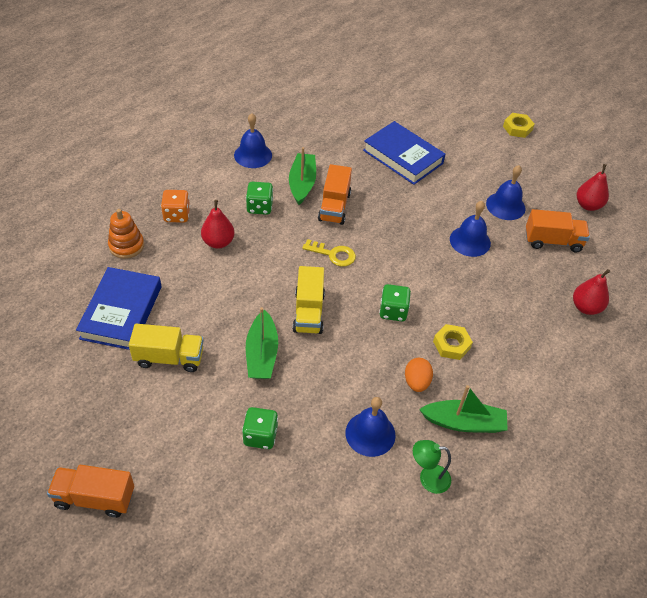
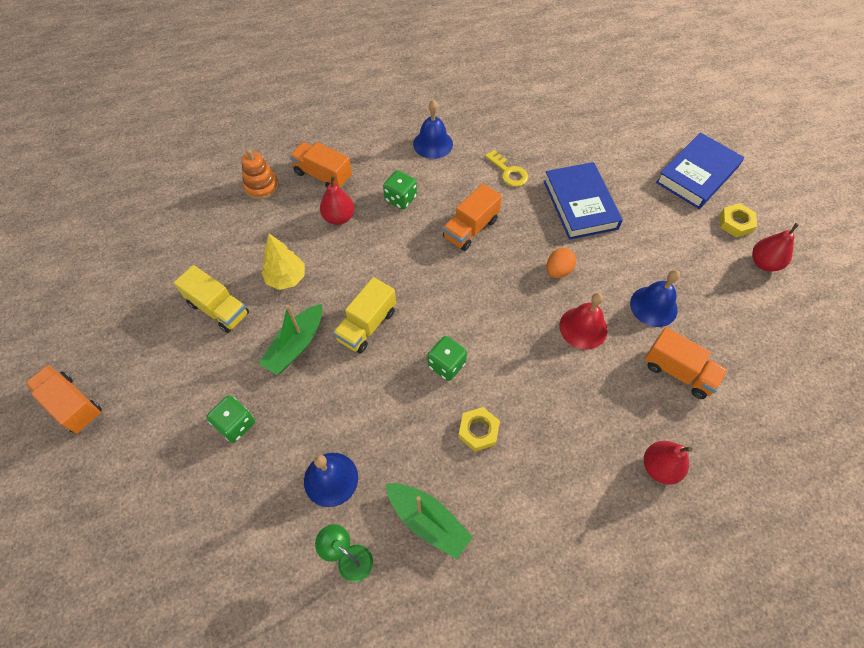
camera: 35 degrees right, 10 degrees up
(121, 312) = (213, 247): blue book -> blue book (697, 175)
(176, 215) = (323, 175): orange dice -> orange truck
(211, 308) = (286, 278): none -> yellow tree
(302, 183) = (457, 191): green boat -> none
(333, 254) = (433, 277): yellow key -> yellow key (509, 172)
(416, 382) = (413, 451): orange egg -> orange egg (558, 270)
(470, 241) = (583, 328): blue bell -> red bell
(588, 205) = (754, 349): red pear -> red pear (764, 263)

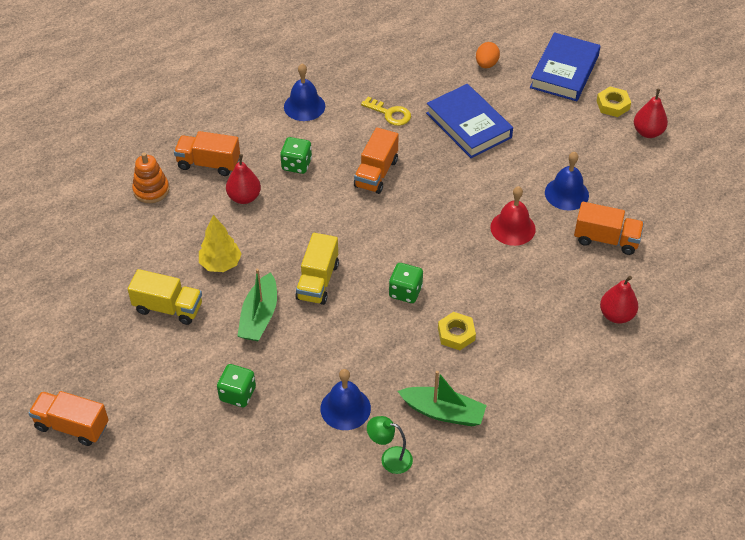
camera: 20 degrees left, 10 degrees down
(558, 270) = (472, 187): orange egg -> orange egg (486, 64)

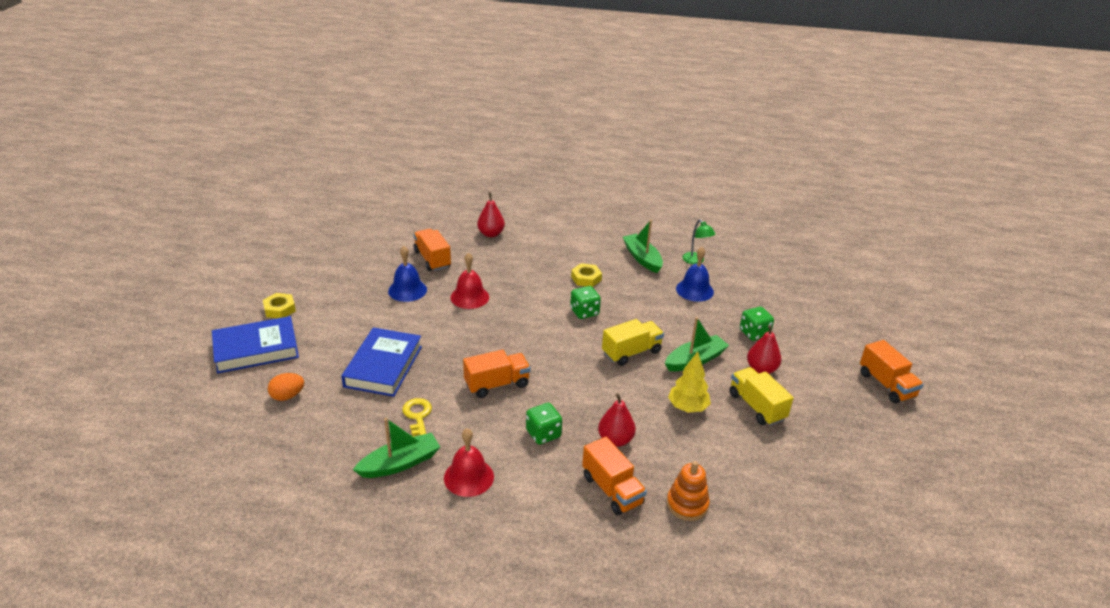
camera: 135 degrees left, 15 degrees down
(304, 106) = (468, 477): blue bell -> red bell
(354, 83) = (400, 463): none -> green boat
(648, 132) = (298, 283): red pear -> red pear (761, 369)

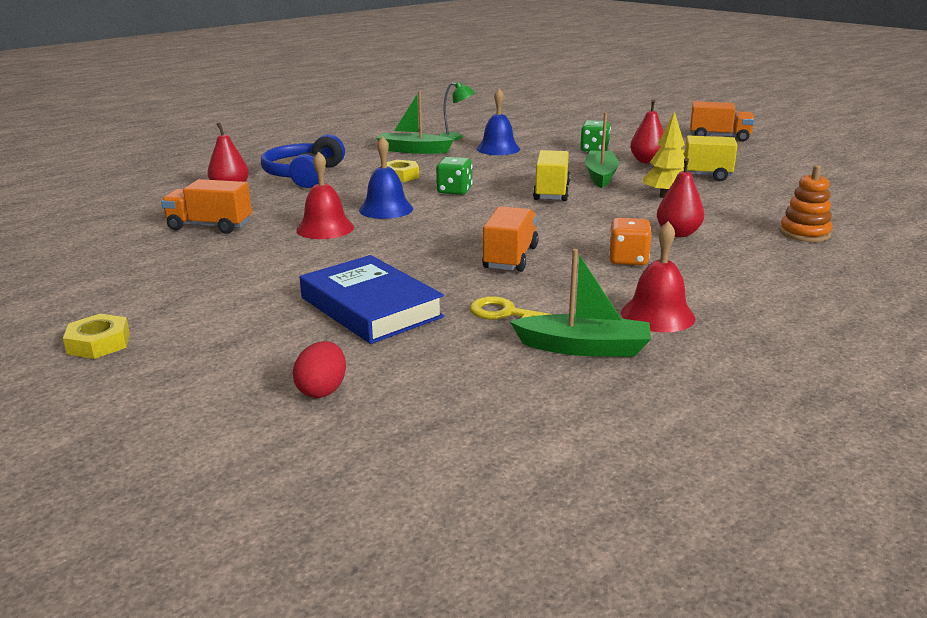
camera: 50 degrees left, 10 degrees down
(256, 349) = (160, 387): blue book -> none
(287, 396) = (322, 390): orange egg -> red egg
(400, 463) = (584, 348): green boat -> green boat turned 90 degrees clockwise
(407, 290) = (241, 254): blue bell -> blue bell (386, 209)
(543, 244) = (304, 175): none -> blue headphones
(543, 434) = (628, 260): green dice -> orange dice
(612, 490) = (753, 255): orange truck -> none

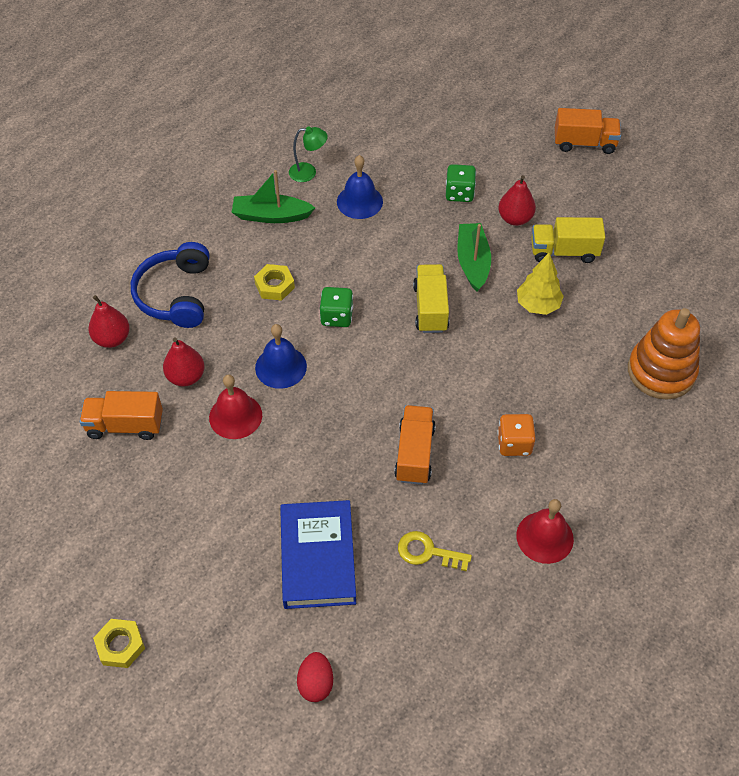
camera: 10 degrees left, 30 degrees up
(370, 307) = (317, 557): blue book -> blue book turned 45 degrees clockwise
(584, 348) = (494, 595): green boat -> none
(678, 233) = (553, 386): red pear -> red pear (186, 377)
(804, 233) = (661, 371): orange stacking toy -> orange stacking toy, size x1.61

